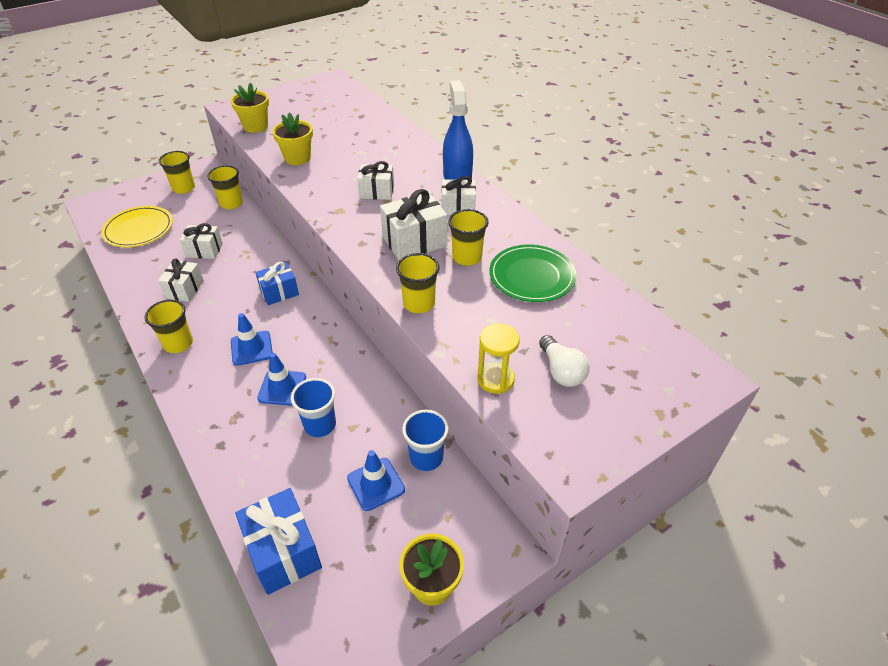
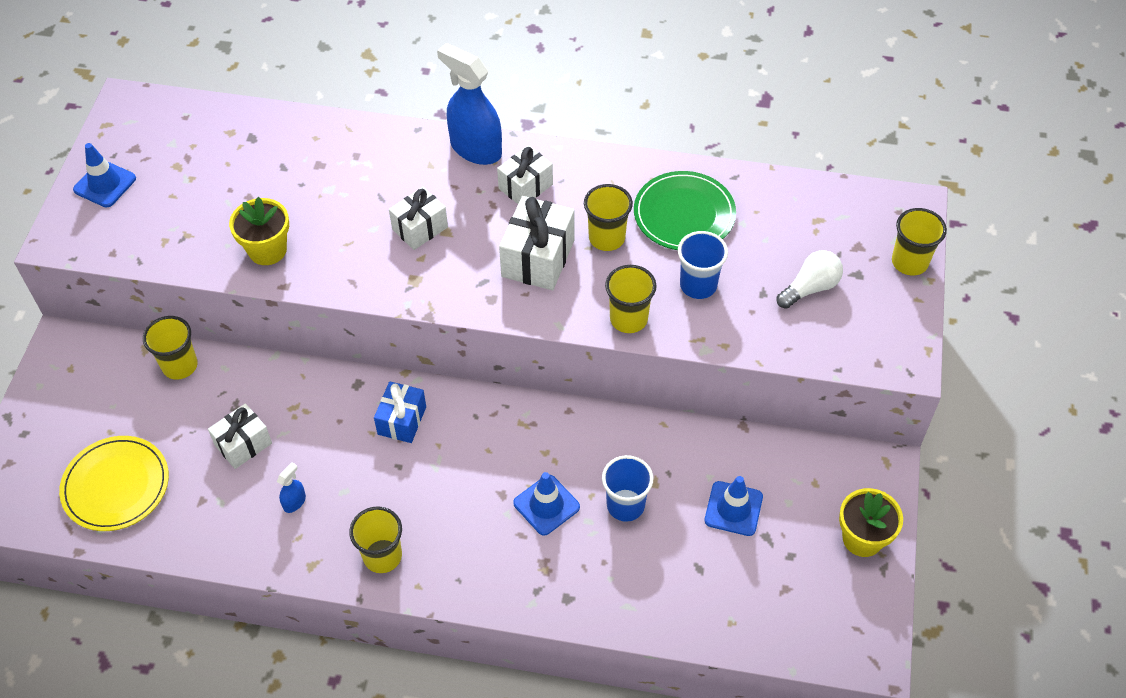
camera: 45 degrees left, 10 degrees up
(184, 188) = (82, 393): yellow cup -> yellow cup (909, 262)
(184, 289) = (294, 502): white gift -> blue spray bottle
(251, 348) = (462, 496): blue traffic cone -> blue traffic cone (105, 184)
(255, 126) = (143, 244): yellow flower pot -> none
(283, 552) = (735, 619): blue gift -> none
(426, 457) = (743, 453): blue cup -> blue cup (698, 285)
(495, 379) = (774, 336): yellow hourglass -> none
(561, 371) = (810, 288): white light bulb -> white light bulb turned 60 degrees counterclockwise

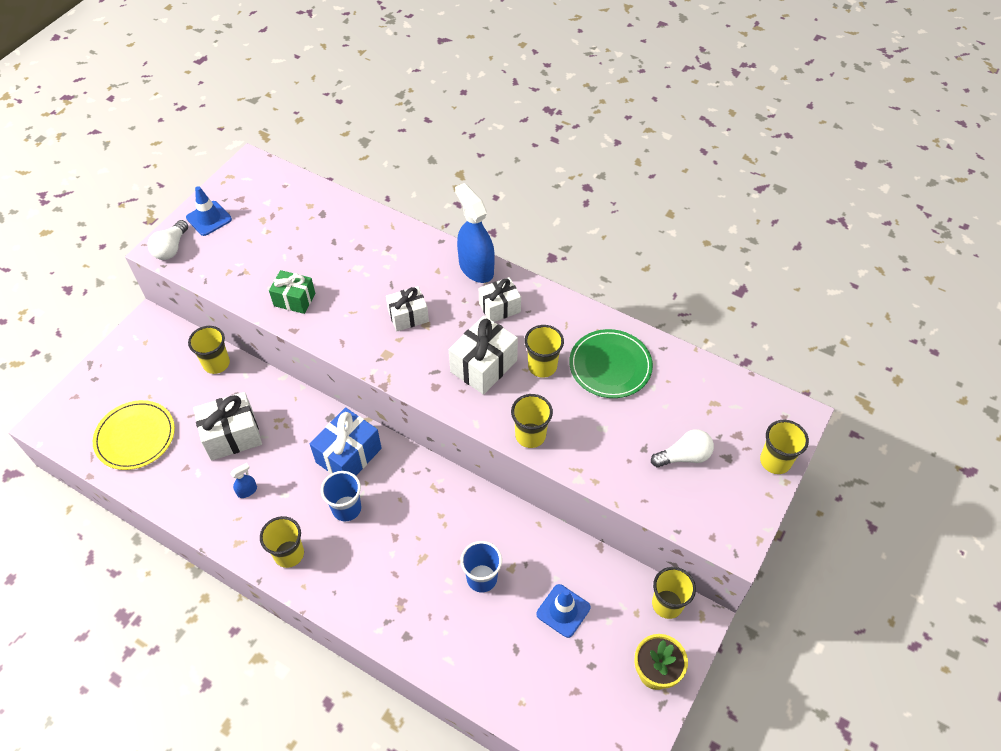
camera: 20 degrees right, 0 degrees up
(73, 234) = (171, 248): none -> white light bulb
(243, 444) = (232, 436): white gift -> white gift, size x1.51
(267, 250) = (294, 299): yellow flower pot -> green gift
(402, 420) = (349, 455): blue gift -> blue gift, size x1.51
(546, 505) = (423, 557): blue traffic cone -> none
(698, 285) = (596, 426): blue cup -> blue cup (346, 508)
(844, 462) = (667, 604): none -> yellow cup

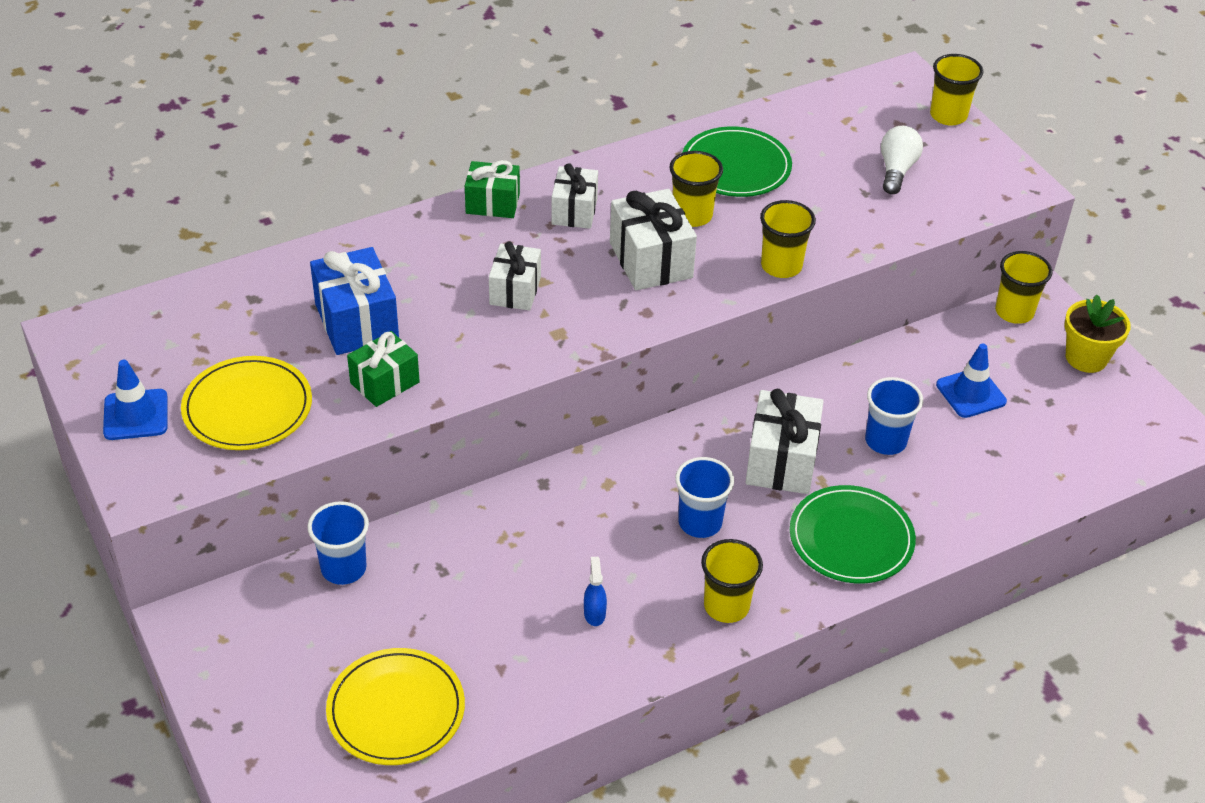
camera: 60 degrees left, 10 degrees down
(171, 248) = (152, 476): white light bulb -> none
(216, 364) = (343, 568): yellow cup -> blue cup
(232, 436) = (488, 596): white gift -> white gift (781, 461)
(240, 256) = (247, 407): none -> yellow plate
(349, 455) = (620, 488): blue gift -> blue gift (357, 322)
(383, 596) = (851, 538): none -> green plate
(476, 268) = (492, 203): blue spray bottle -> green gift

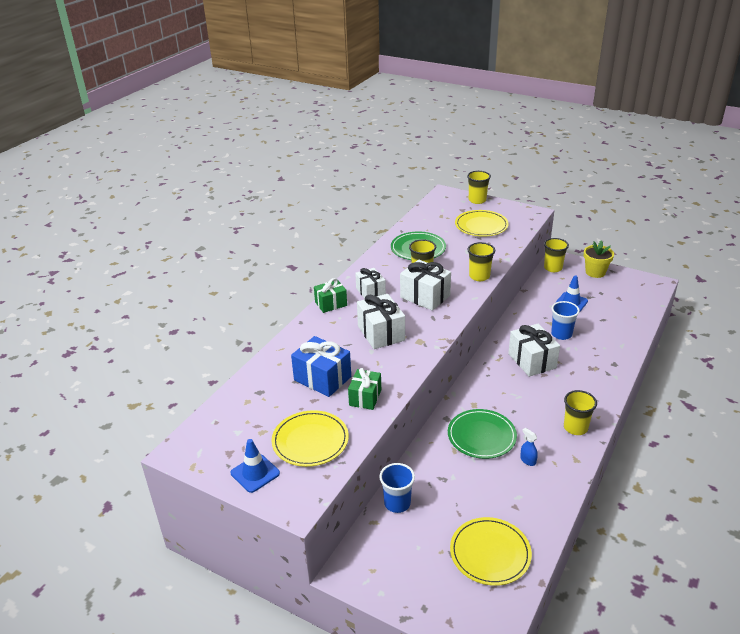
camera: 30 degrees left, 10 degrees down
(515, 291) = (381, 333): white gift -> white gift, size x1.51
(700, 523) = (528, 400): blue cup -> none
(851, 538) = (590, 376): green plate -> green plate (481, 436)
(896, 170) = (481, 225): white light bulb -> yellow plate

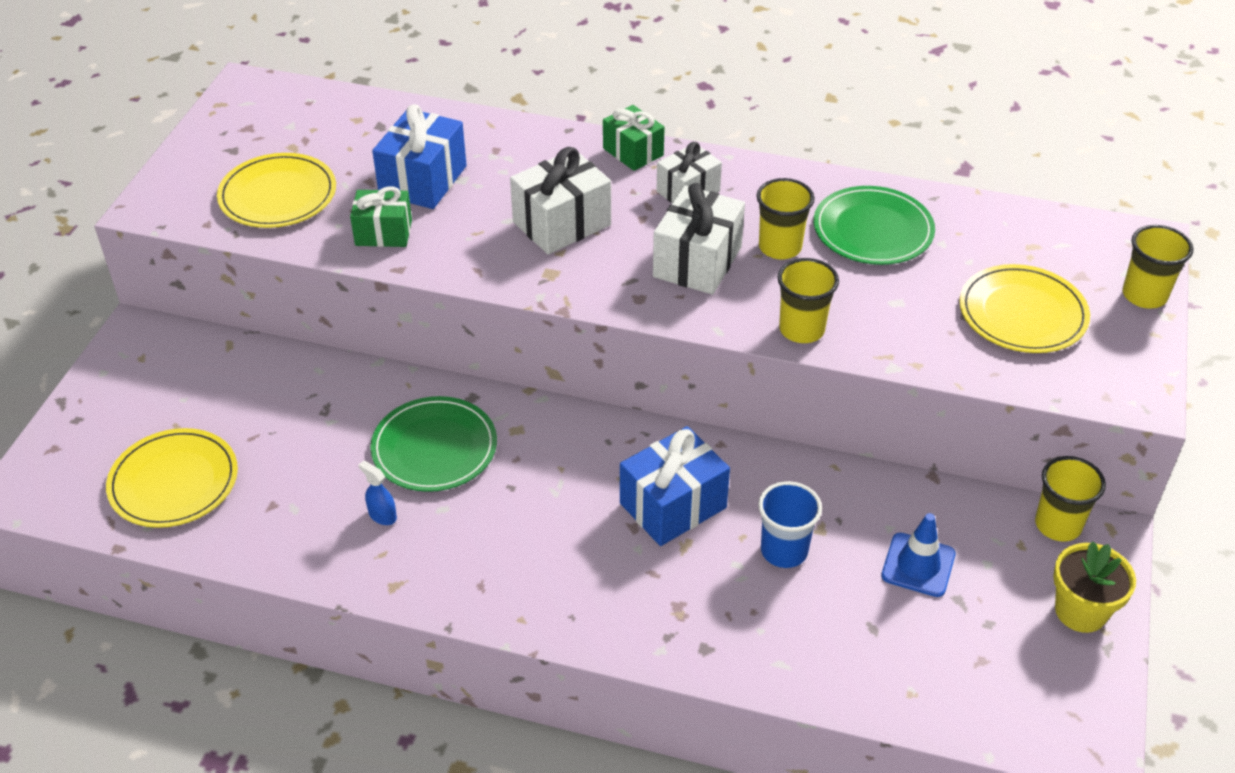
camera: 75 degrees right, 10 degrees up
(255, 473) = (209, 159): blue traffic cone -> none
(397, 503) = (267, 364): blue cup -> none
(527, 460) = (382, 515): blue spray bottle -> blue spray bottle turned 90 degrees counterclockwise
(532, 361) = (673, 505): white gift -> blue gift
(575, 428) = (481, 583): yellow cup -> none

